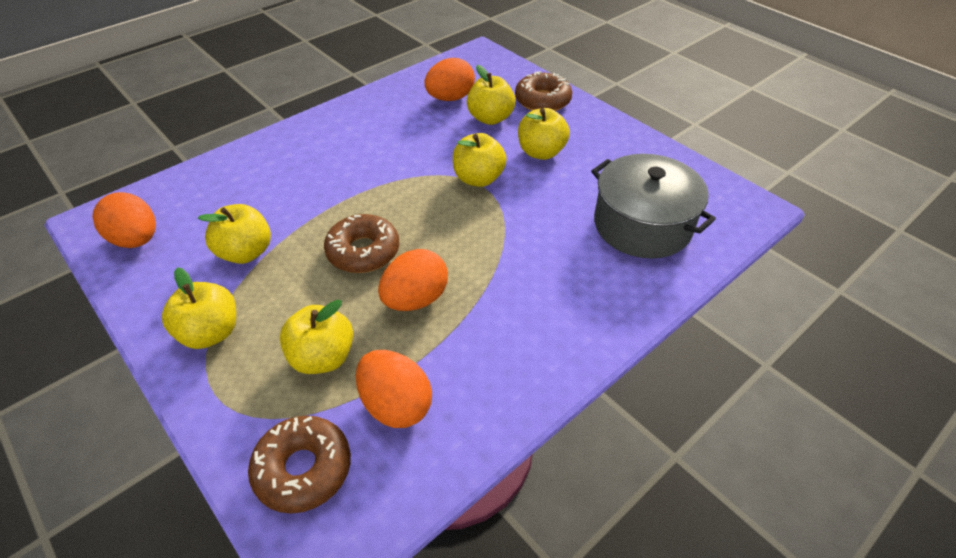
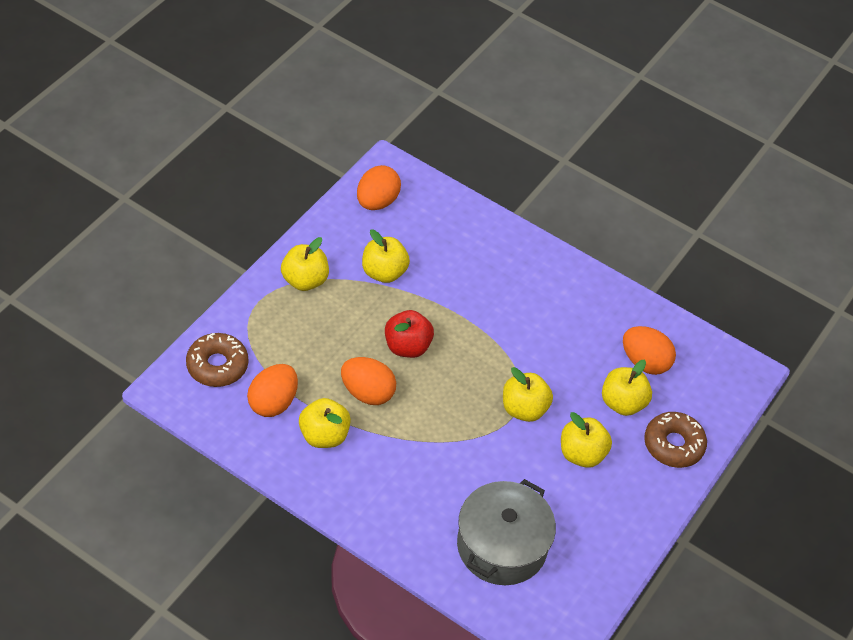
camera: 70 degrees right, 5 degrees up
(322, 357) = (300, 350): yellow apple -> yellow apple (324, 435)
(363, 251) = (407, 346): brown donut -> red apple

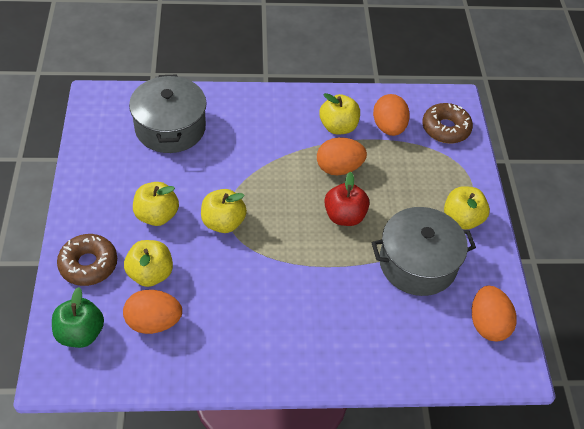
camera: 145 degrees right, 0 degrees up
(384, 272) = (417, 263): yellow apple -> grey pot
(711, 390) = (80, 333): none -> green apple

